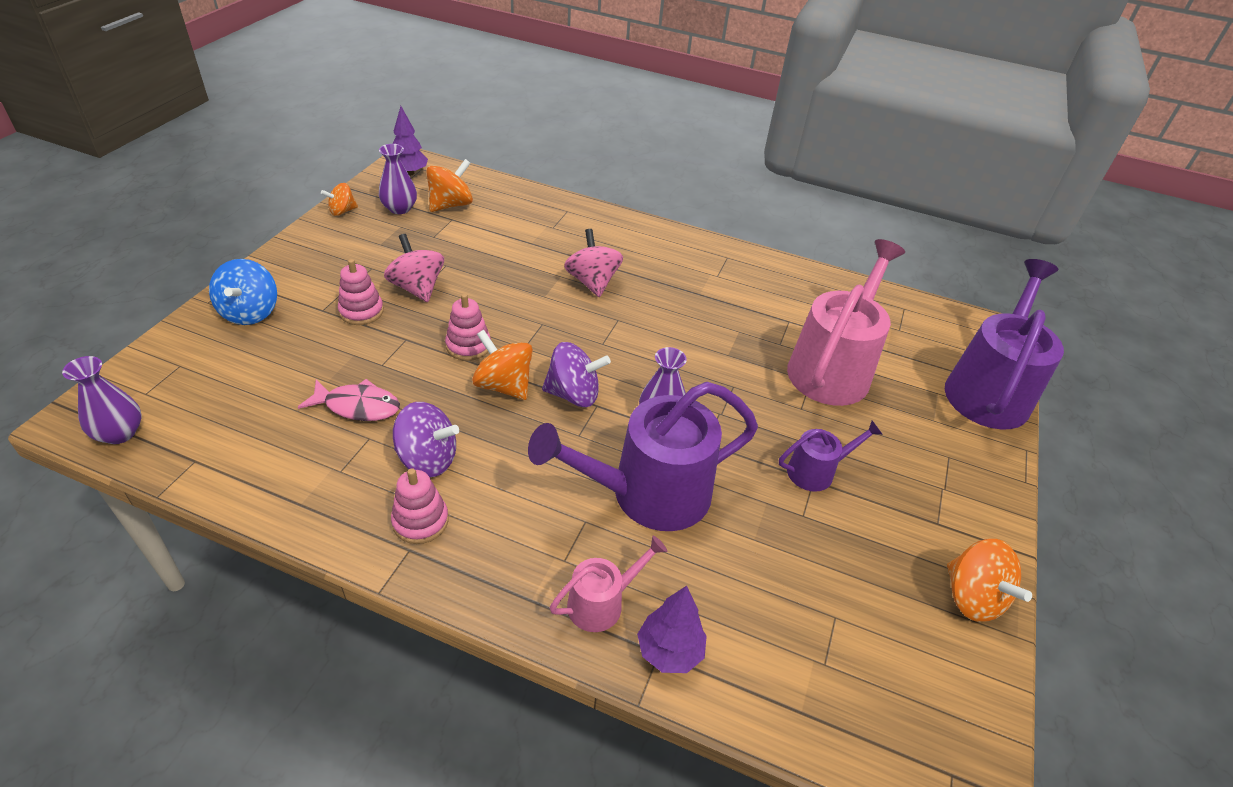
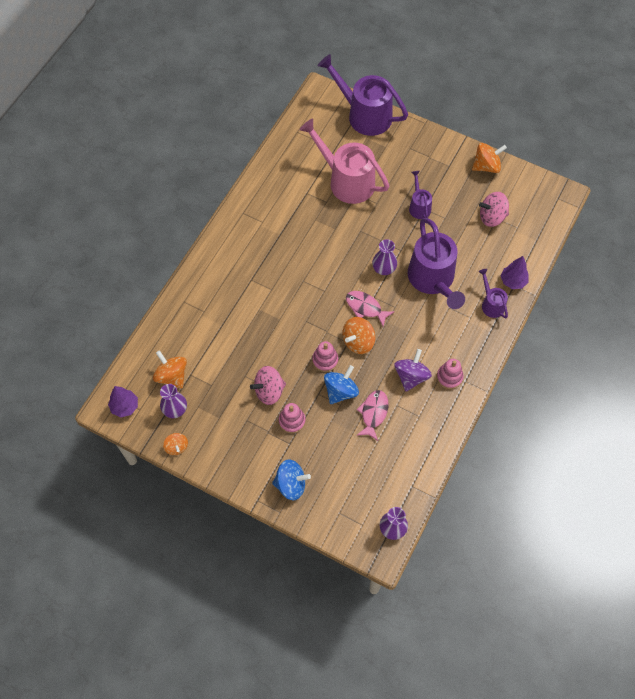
camera: 80 degrees left, 20 degrees up
(408, 364) = (340, 391): none -> blue spinning top
(573, 394) = (365, 308): purple spinning top -> pink fish
(592, 282) = (266, 291): pink spinning top -> pink spinning top (492, 217)
(601, 603) = (491, 304): pink watering can -> purple watering can

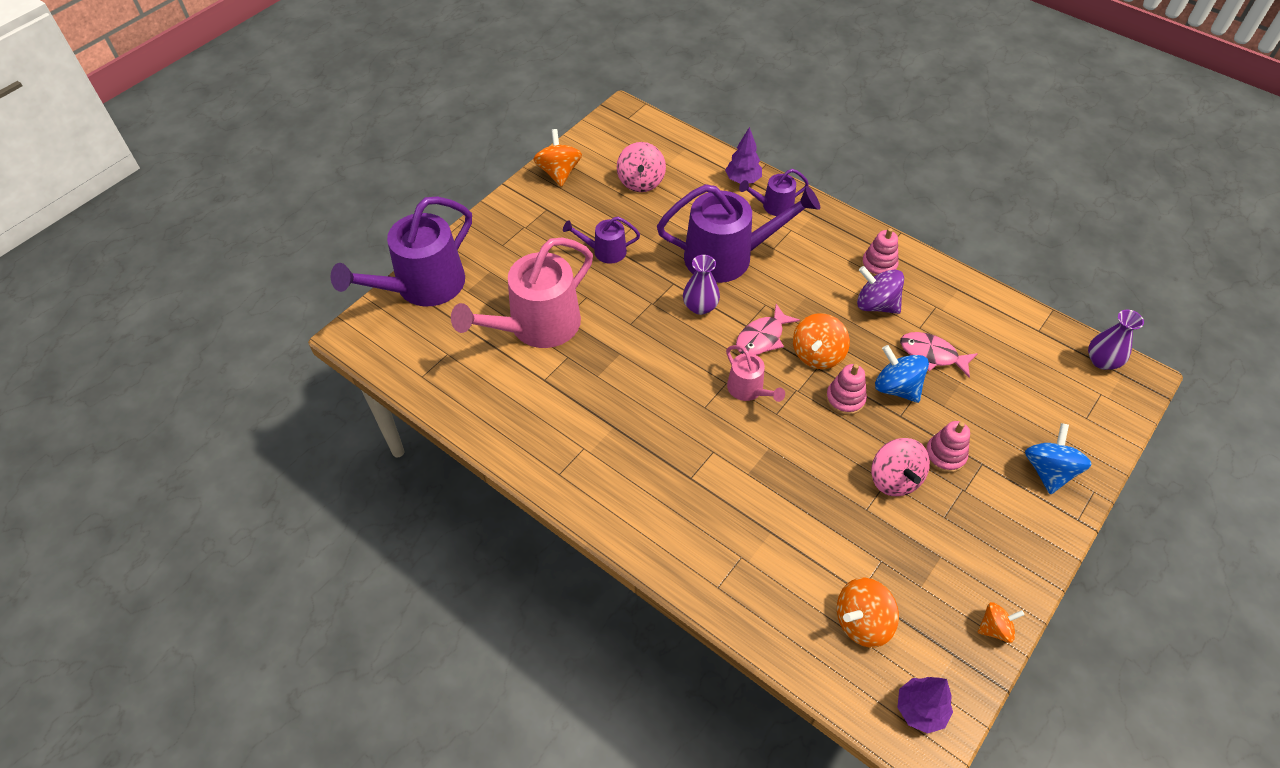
camera: 80 degrees left, 10 degrees down
(175, 409) = (925, 623): purple vase -> none
(321, 303) = (748, 389): none -> pink watering can
(358, 342) = (817, 354): orange spinning top -> orange spinning top turned 60 degrees clockwise

